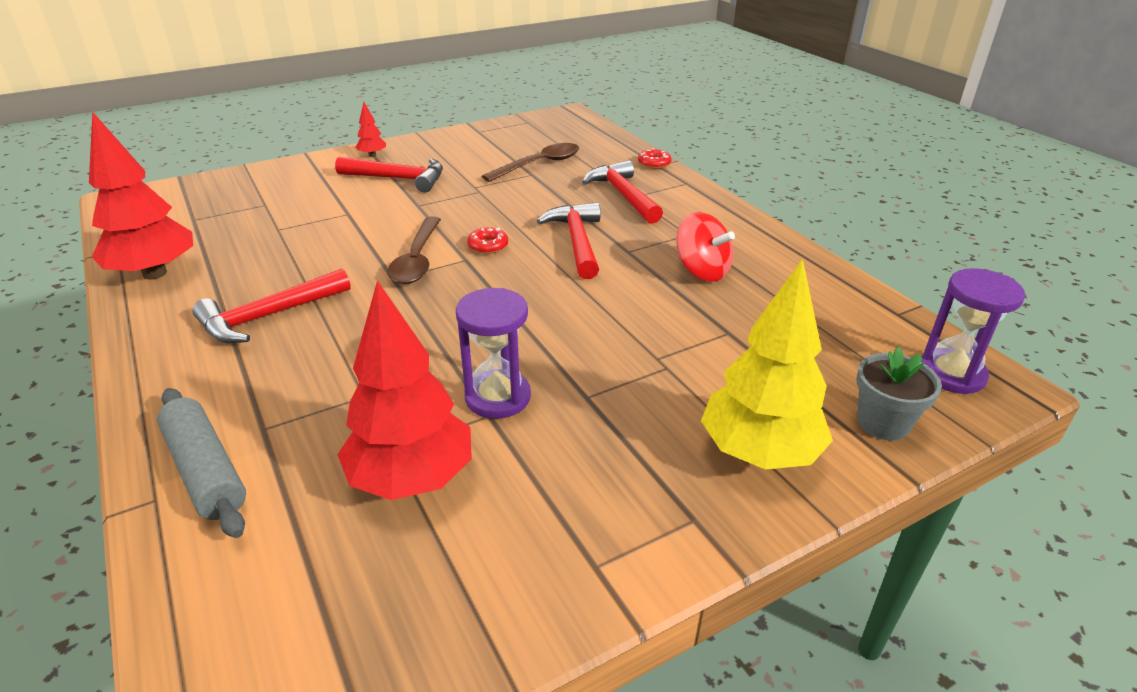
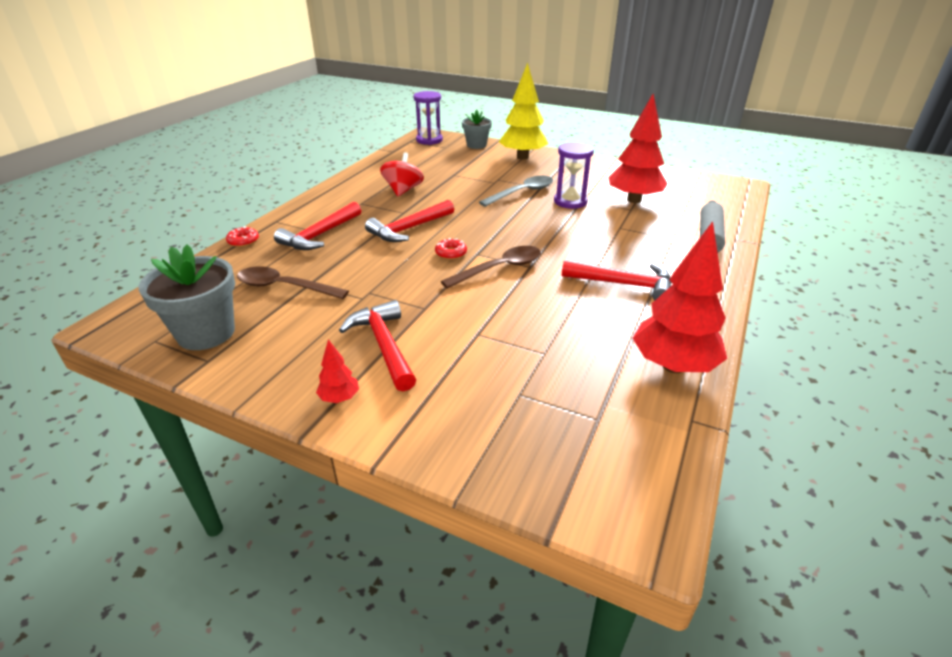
camera: 125 degrees left, 0 degrees up
(512, 134) = (206, 333): none -> grey flower pot
(585, 366) = (522, 193): none -> grey spoon

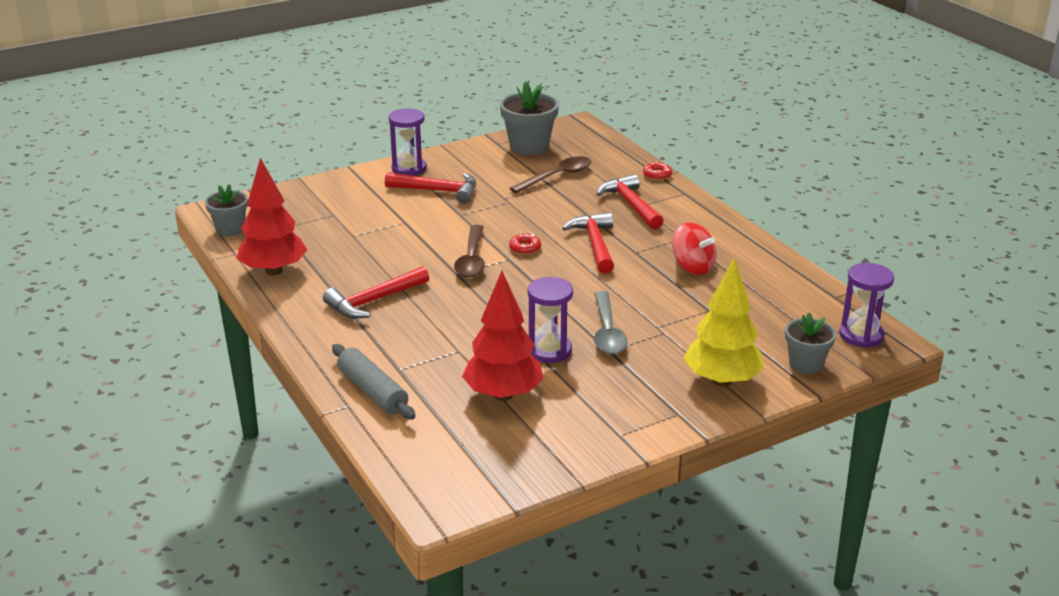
camera: 125 degrees right, 5 degrees down
(339, 398) = (409, 168): red tree -> purple hourglass
(660, 465) = (230, 229): none -> grey flower pot

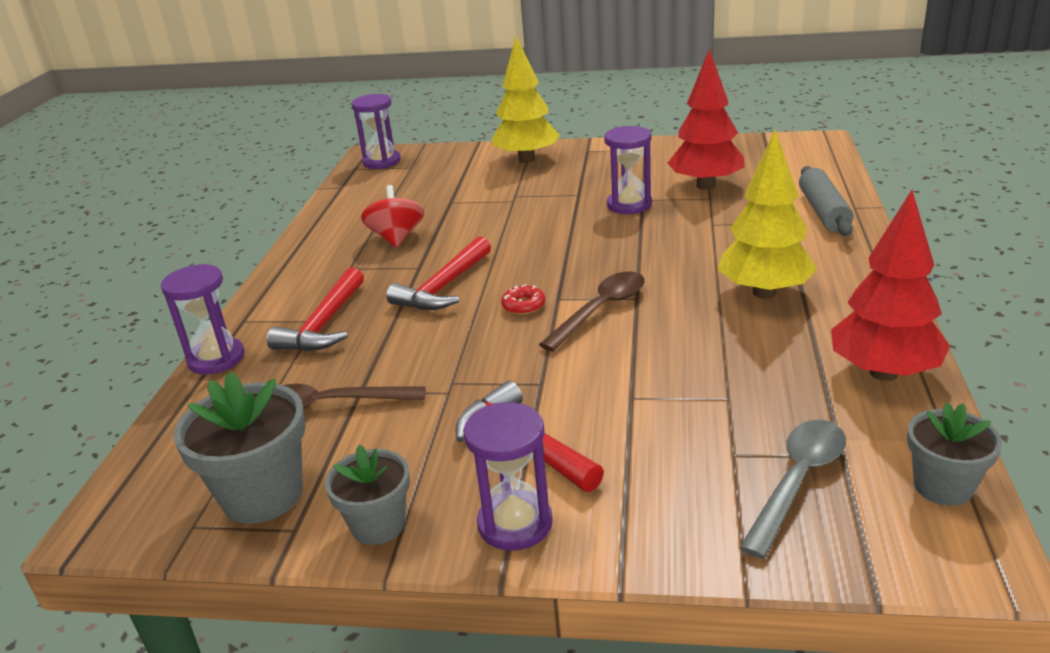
camera: 140 degrees left, 0 degrees up
(374, 301) = (764, 292): red hammer -> yellow tree
(607, 332) = (560, 206): grey spoon -> grey spoon (798, 481)
(657, 175) = (216, 359): red donut -> purple hourglass
(806, 364) = (453, 156): grey flower pot -> grey flower pot (378, 525)

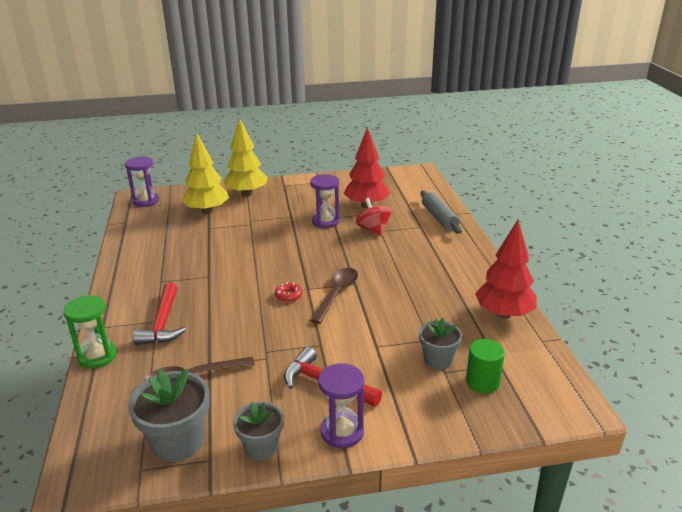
camera: 20 degrees left, 0 degrees up
(216, 359) = (97, 356): purple hourglass -> green hourglass
(396, 238) = (183, 257): red spinning top -> red spinning top (373, 230)
(444, 287) = (232, 288): red hammer -> none
(764, 292) = (425, 272): yellow tree -> yellow tree (207, 211)
(798, 481) = (482, 382): grey spoon -> green cylinder
(943, 486) = (552, 373): grey flower pot -> grey flower pot (438, 360)

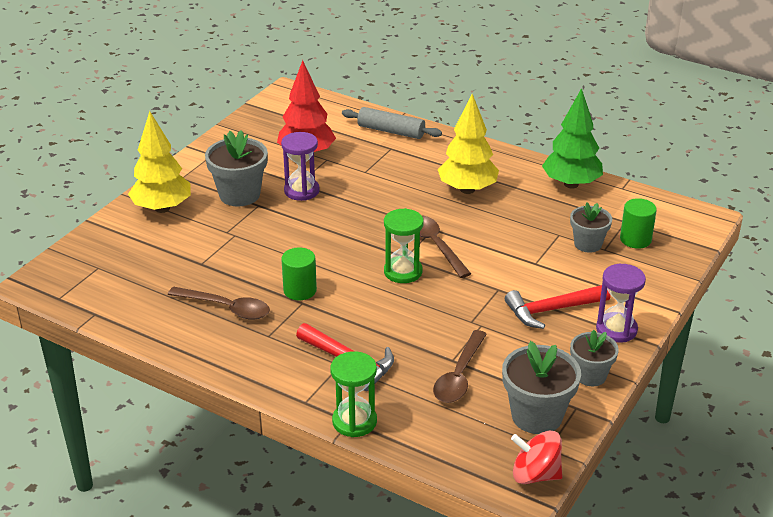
camera: 50 degrees left, 5 degrees up
(146, 201) = (63, 280): purple hourglass -> none
(173, 255) = (226, 308): none -> brown spoon
(207, 211) = (161, 249): yellow tree -> yellow tree (467, 189)
(220, 269) = (300, 290): none -> green cylinder
(288, 296) = (403, 272): red donut -> green hourglass
(292, 207) = (239, 195): none -> grey flower pot
(373, 230) = (358, 174): red spinning top -> red spinning top (535, 474)
(503, 314) = (571, 184): red tree -> green tree

